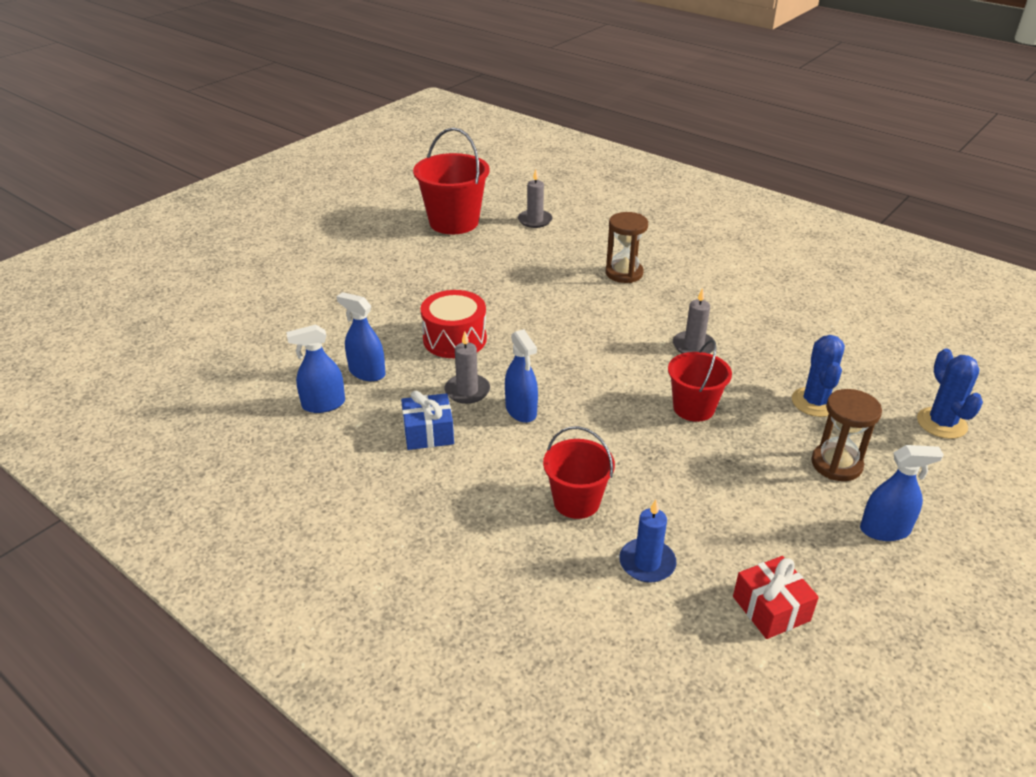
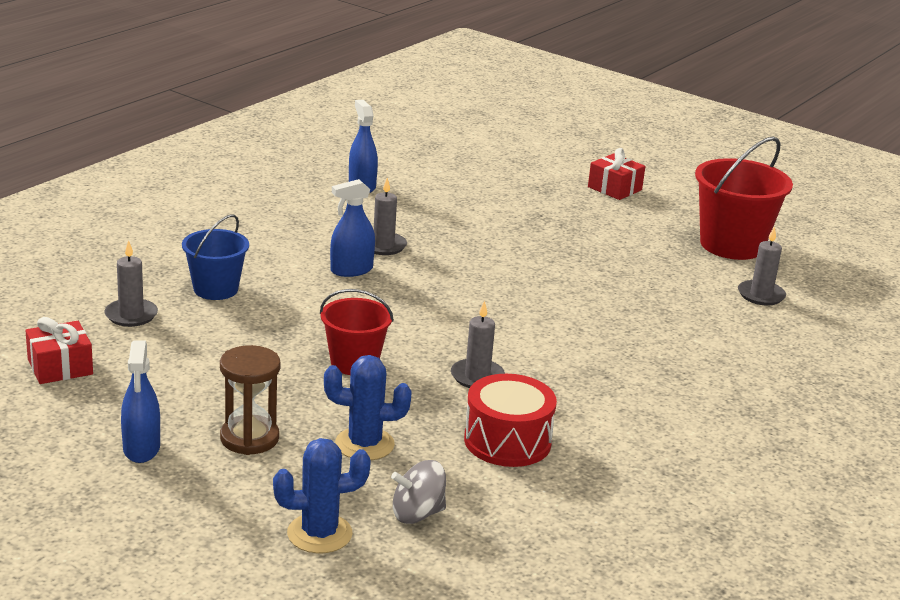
camera: 85 degrees right, 10 degrees down
(344, 262) = (614, 188): none -> red gift
(367, 372) = (411, 202): blue spray bottle -> none
(428, 433) = (319, 228): blue gift -> none
(454, 339) = (473, 241): red drum -> red drum (507, 441)
(576, 501) = (215, 289): red bucket -> blue bucket
(624, 273) = (641, 346): brown hourglass -> none
(647, 563) = (131, 315): blue candle -> grey candle
(890, 378) = (417, 514): none -> grey spinning top

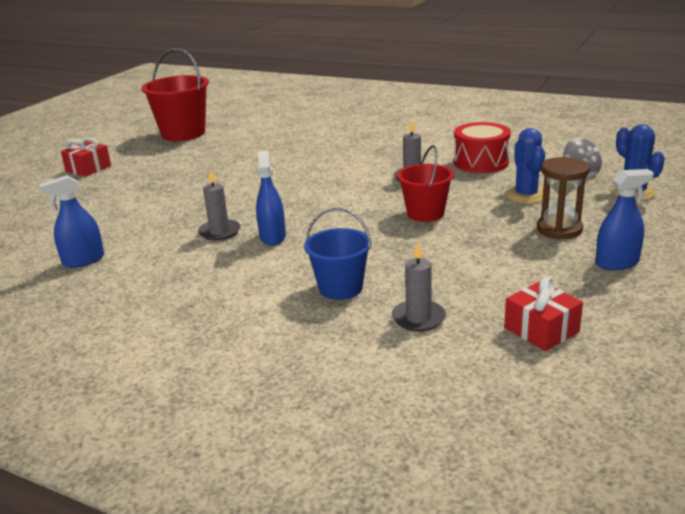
camera: 95 degrees left, 0 degrees up
(351, 270) = (272, 237): blue spray bottle -> blue spray bottle turned 150 degrees counterclockwise
(761, 295) = (254, 124): grey candle -> none

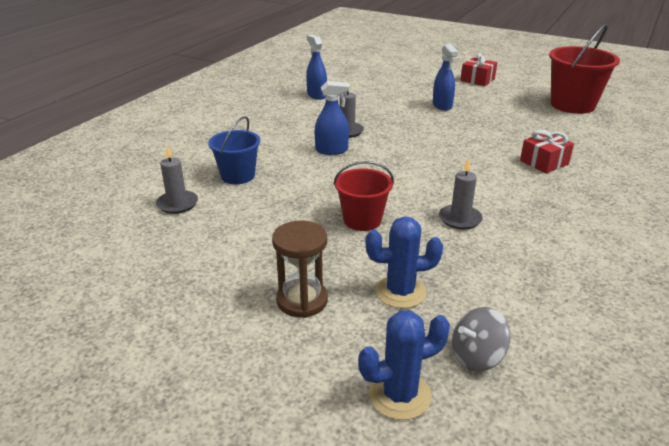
camera: 90 degrees right, 5 degrees up
(481, 162) = (513, 271): red drum -> none
(541, 330) = (126, 256): red gift -> red gift (544, 162)
(617, 263) = (210, 325): blue spray bottle -> blue spray bottle (442, 105)

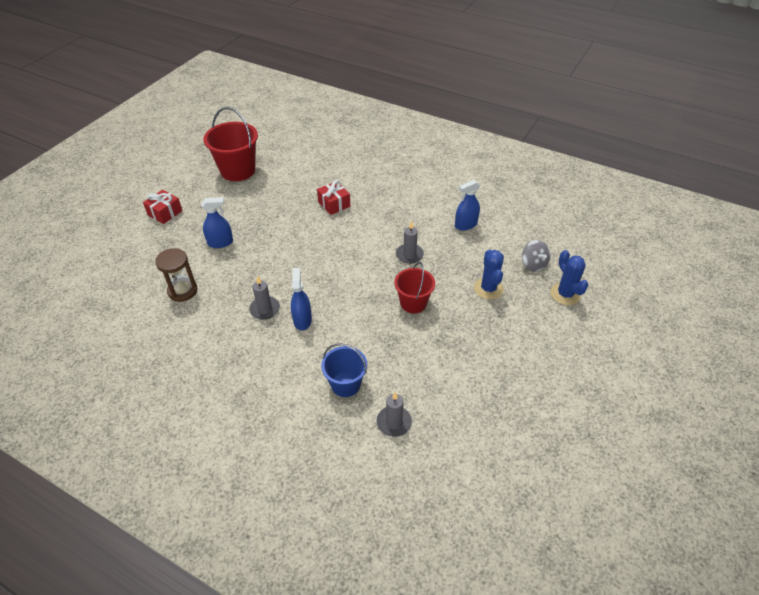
camera: 90 degrees left, 15 degrees up
(302, 300) = (504, 333): brown hourglass -> brown hourglass (182, 291)
(316, 95) = (168, 333): blue spray bottle -> blue spray bottle (465, 225)

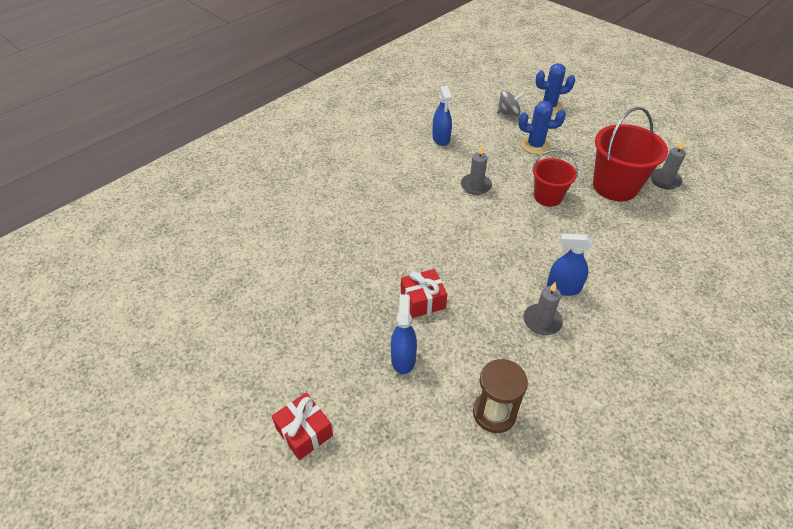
camera: 75 degrees left, 0 degrees up
(238, 170) = (241, 323): red bucket -> red bucket (615, 186)
(334, 204) = (366, 230): red gift -> red gift (423, 300)
(345, 384) = (656, 265): blue bucket -> none
(394, 422) = (699, 239): grey candle -> grey candle (664, 180)

